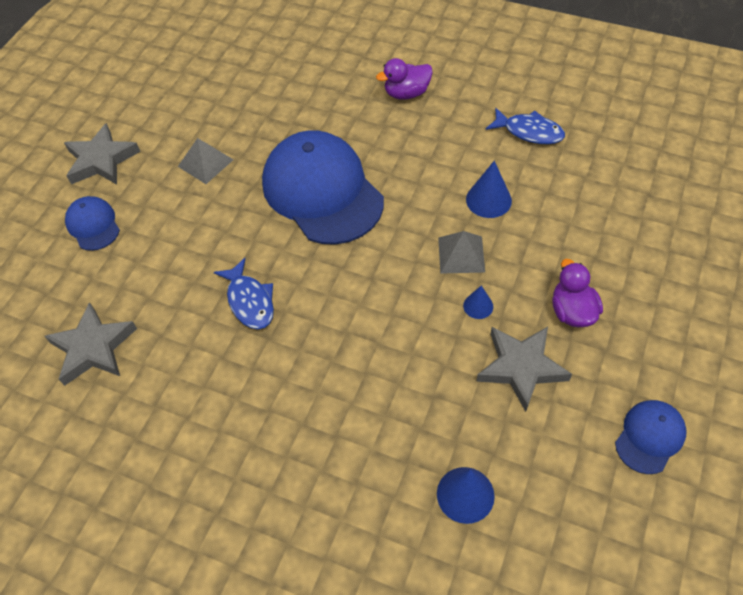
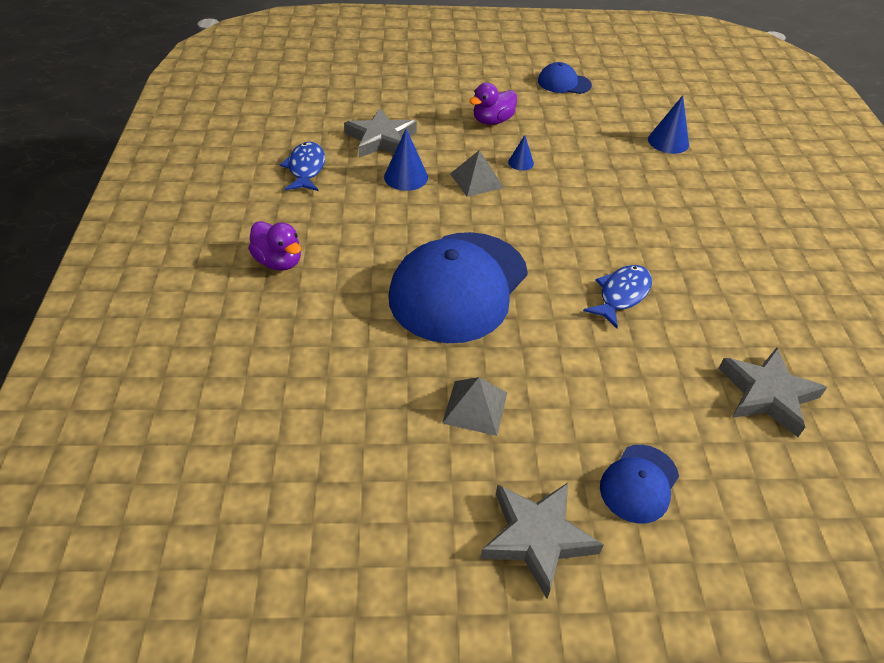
camera: 120 degrees left, 10 degrees down
(521, 367) = (557, 135): grey star -> grey star (381, 139)

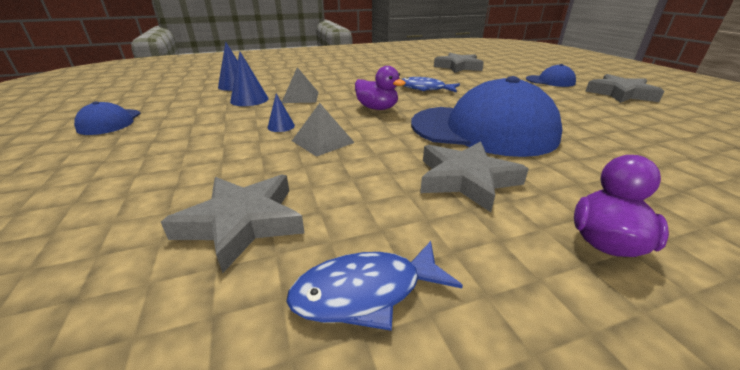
camera: 105 degrees left, 15 degrees down
(375, 235) = (466, 179): none -> grey star
(406, 177) = (338, 181): blue cone -> blue cone (249, 100)
(475, 407) = (579, 112): grey pyramid -> grey pyramid (300, 97)
(492, 121) = (192, 148): purple duck -> purple duck (377, 108)

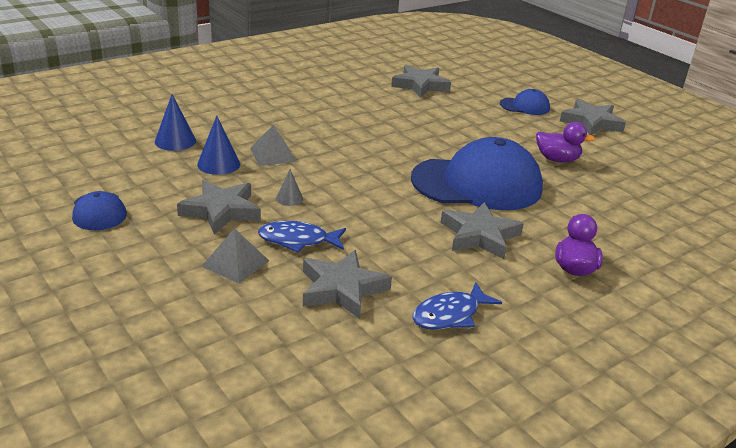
camera: 20 degrees left, 0 degrees up
(208, 130) = (221, 211): none -> grey star
(281, 126) = (289, 198): blue cone -> grey cone
(322, 141) = (344, 212): grey pyramid -> grey pyramid (235, 263)
(377, 108) = (367, 165): purple duck -> purple duck (557, 159)
(425, 89) = (400, 130): blue fish -> blue fish (297, 240)

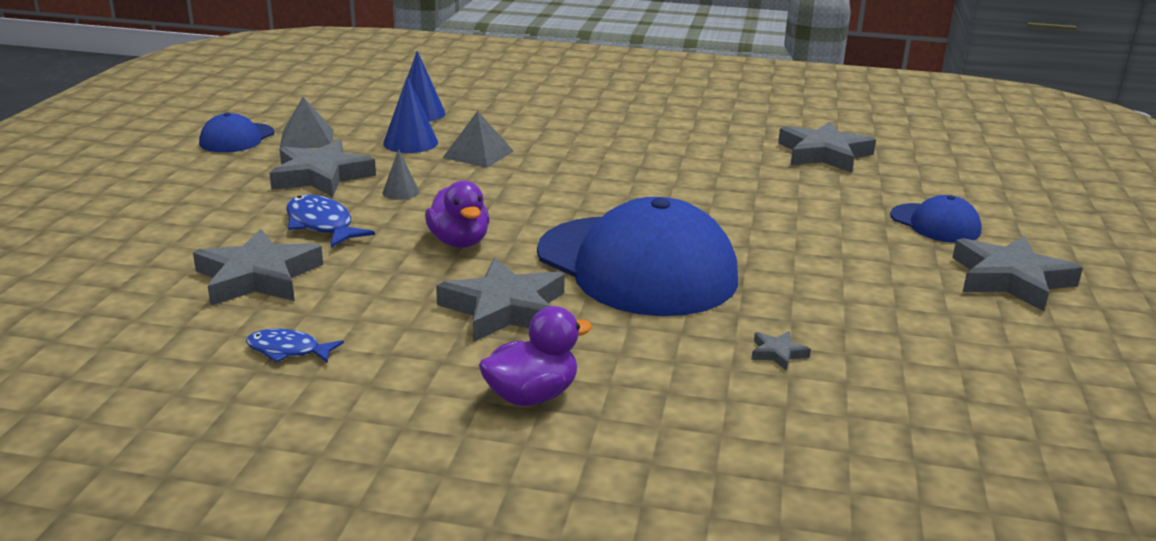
camera: 50 degrees right, 5 degrees down
(235, 263) = (232, 216): grey pyramid -> grey pyramid (307, 139)
(450, 315) = (288, 350): blue fish -> blue fish, size x0.66
(557, 159) = (825, 292): purple duck -> purple duck (459, 242)
(598, 197) = (777, 353): none -> grey star

